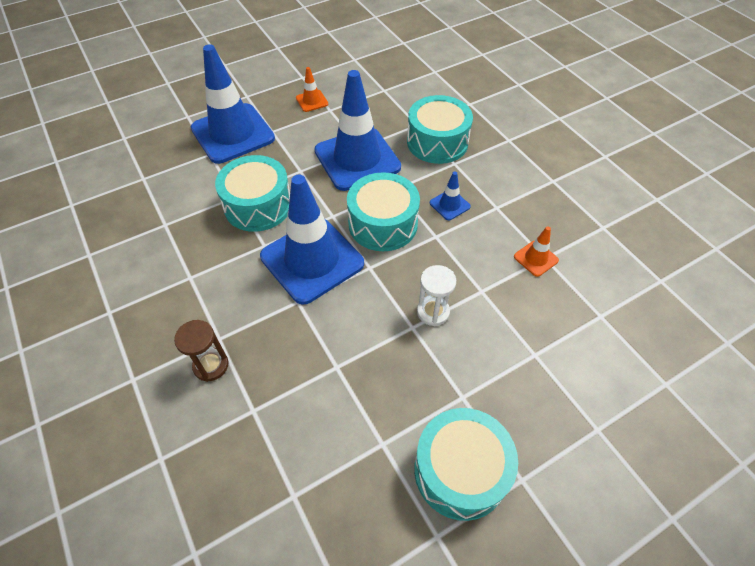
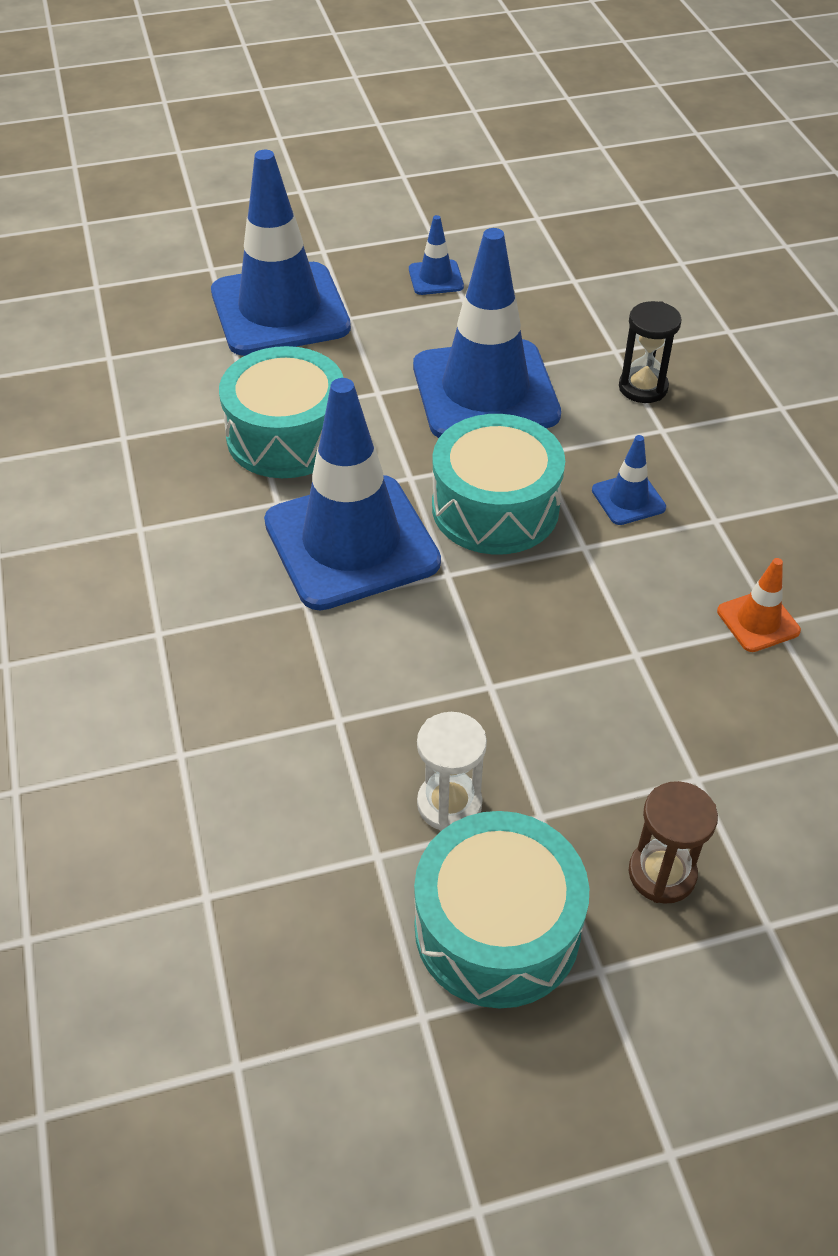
camera: 15 degrees right, 5 degrees down
(211, 365) = (134, 671): brown hourglass -> brown hourglass (662, 873)
(312, 101) = (436, 278): orange traffic cone -> blue traffic cone
(433, 312) = (536, 669): white hourglass -> white hourglass (449, 804)
(437, 142) = (643, 387): turquoise drum -> black hourglass

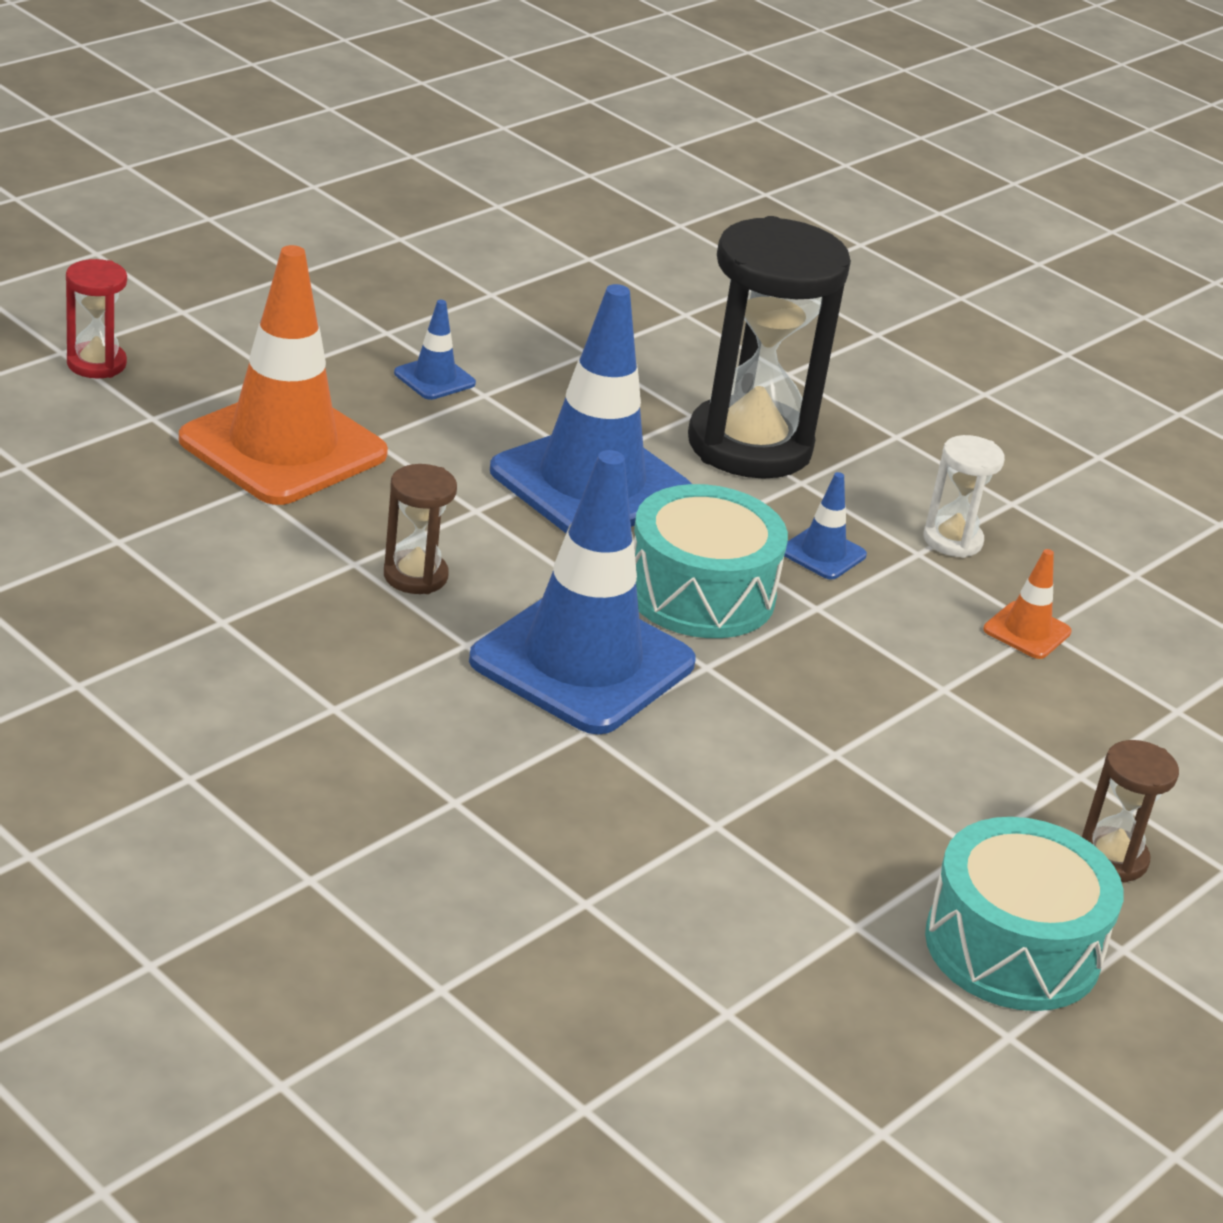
camera: 35 degrees left, 15 degrees down
(208, 220) = (96, 364): none -> red hourglass
(280, 310) = (283, 447): blue traffic cone -> orange traffic cone
(287, 436) = (415, 576): turquoise drum -> brown hourglass
(449, 804) = (884, 862): white hourglass -> white hourglass (952, 540)
(643, 387) = (749, 445): black hourglass -> black hourglass, size x2.18

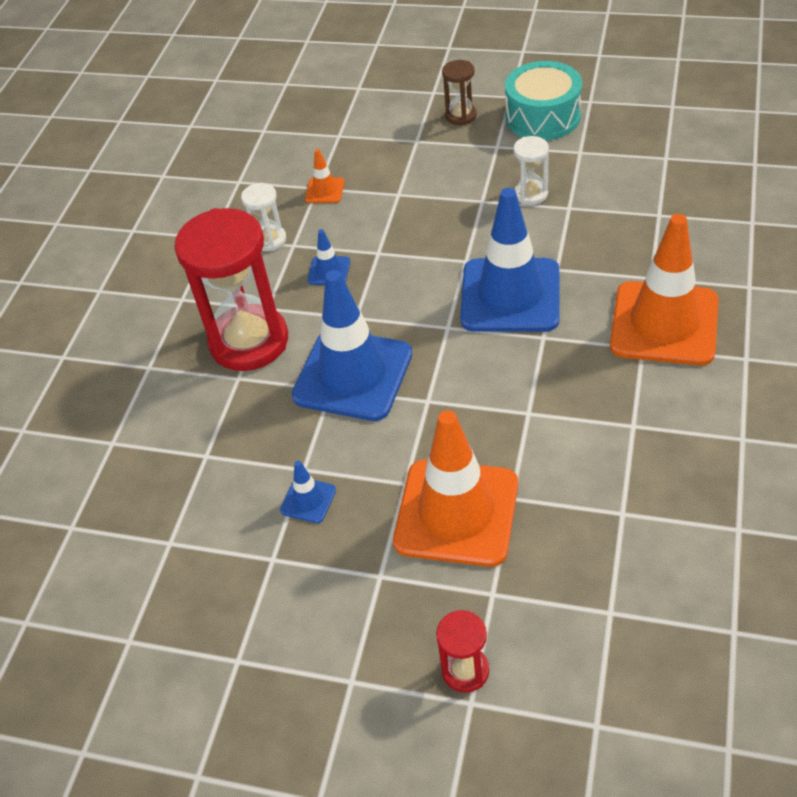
camera: 110 degrees left, 15 degrees up
(349, 752) = (664, 324): none -> orange traffic cone
(415, 576) = (512, 385): brown hourglass -> none
(700, 593) = (410, 290): turquoise drum -> none
(749, 445) = (249, 341): black hourglass -> red hourglass
(795, 807) = (531, 194): none -> white hourglass

